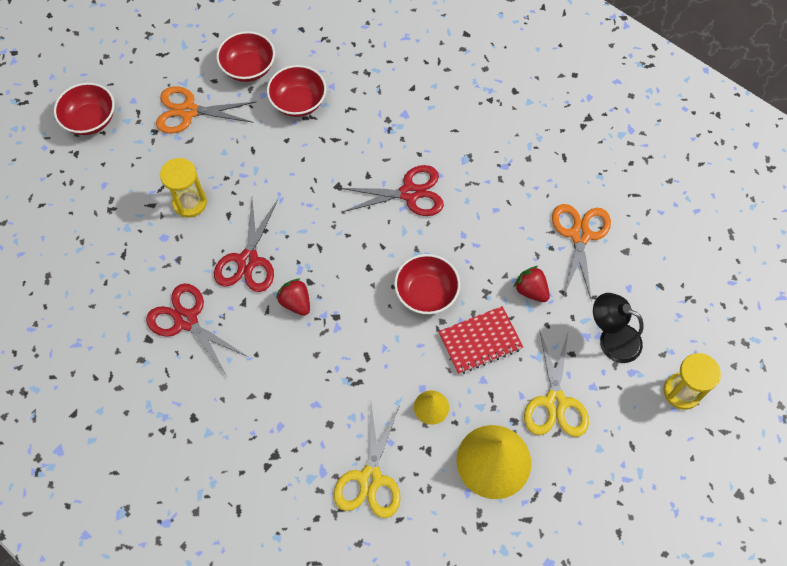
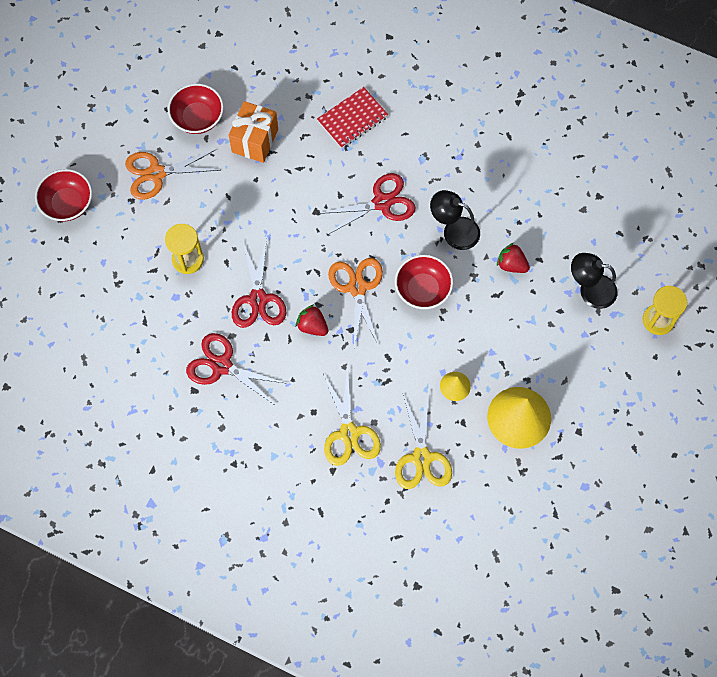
camera: 15 degrees left, 5 degrees up
(298, 102) = (255, 140): red bowl -> orange gift
(478, 240) = (454, 230): none -> black lamp
(480, 341) = (480, 319): red notebook -> red notebook (352, 119)
(555, 402) = (556, 355): yellow scissors -> yellow scissors (349, 433)
(580, 235) = (541, 204): orange scissors -> orange scissors (357, 287)

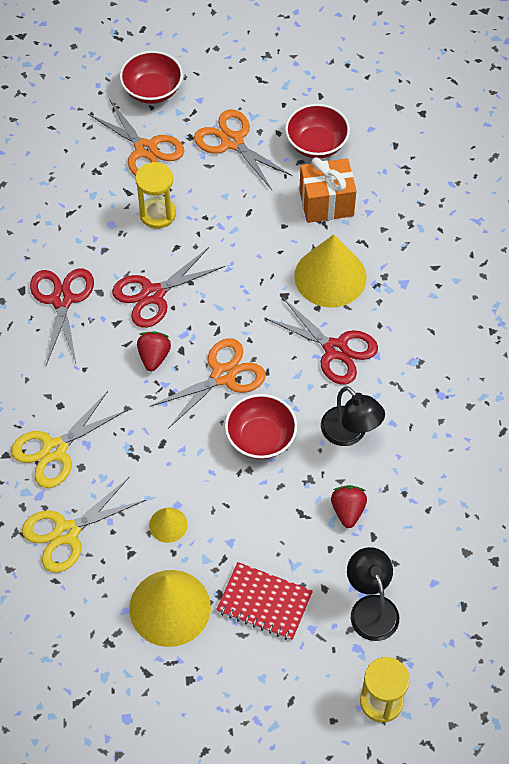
camera: 60 degrees right, 10 degrees down
(122, 237) = (145, 149): none -> orange scissors
(319, 173) = (330, 276): none -> yellow cone
(352, 119) = (413, 275): red notebook -> red notebook (264, 602)
(454, 230) = (350, 433): black lamp -> black lamp turned 150 degrees clockwise

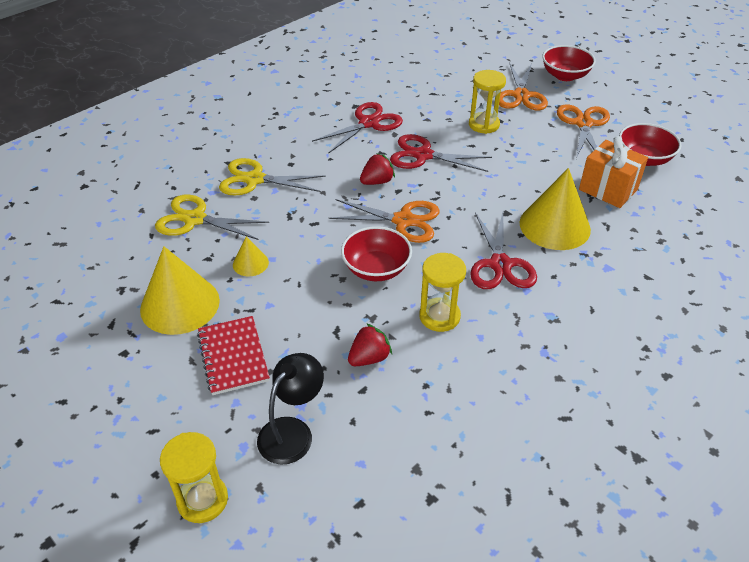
camera: 50 degrees right, 15 degrees down
(350, 433) = (439, 316): black lamp -> yellow hourglass

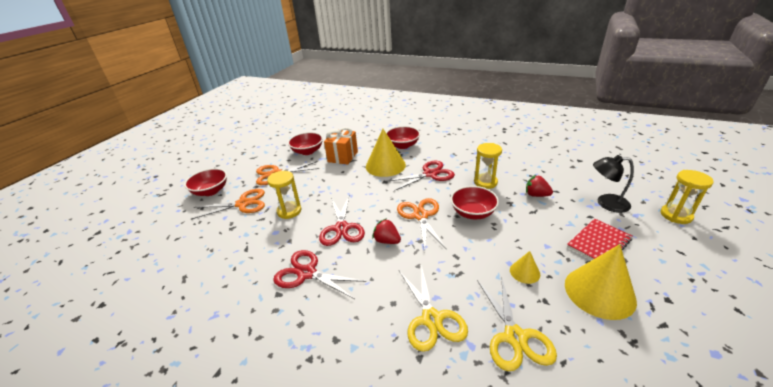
camera: 110 degrees left, 10 degrees down
(619, 266) = (403, 145): none -> red bowl

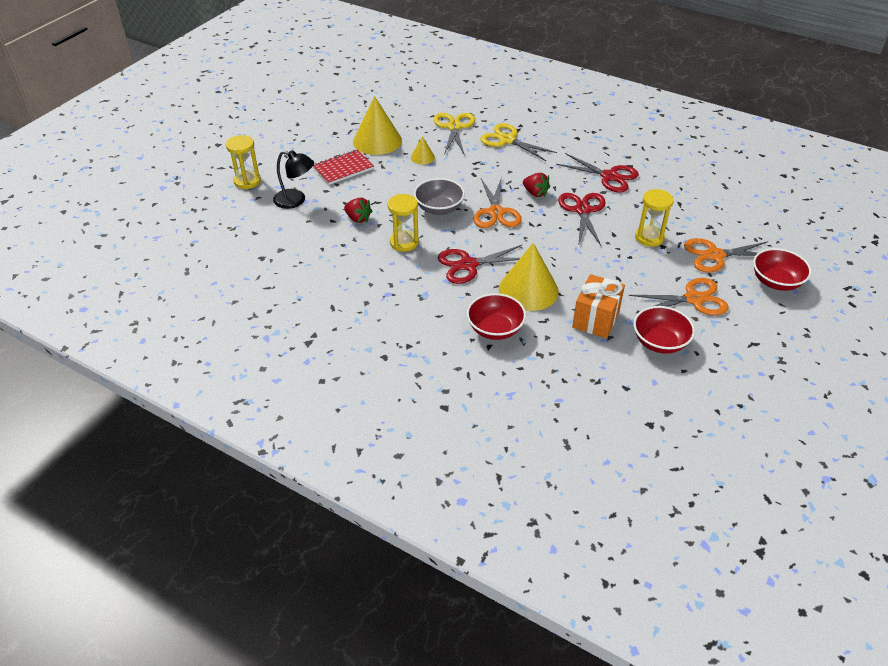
camera: 175 degrees left, 10 degrees up
(431, 319) = (507, 140): yellow scissors -> yellow scissors turned 45 degrees counterclockwise
(473, 213) = (439, 208): red bowl -> grey bowl

